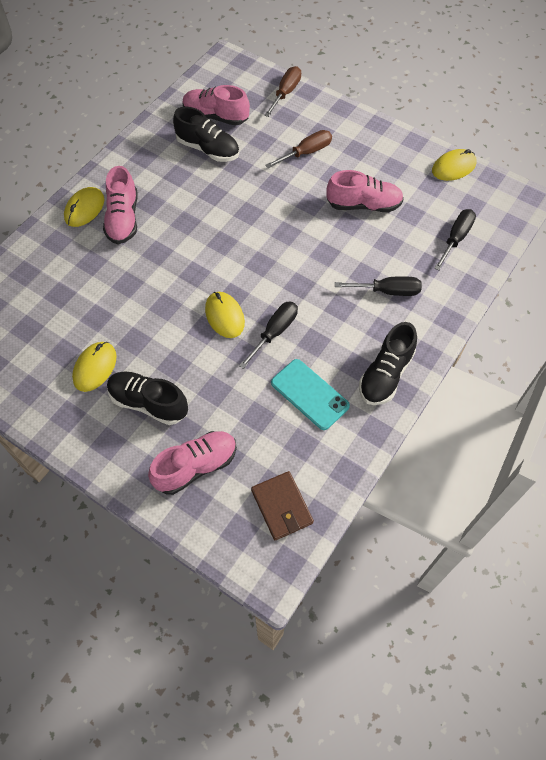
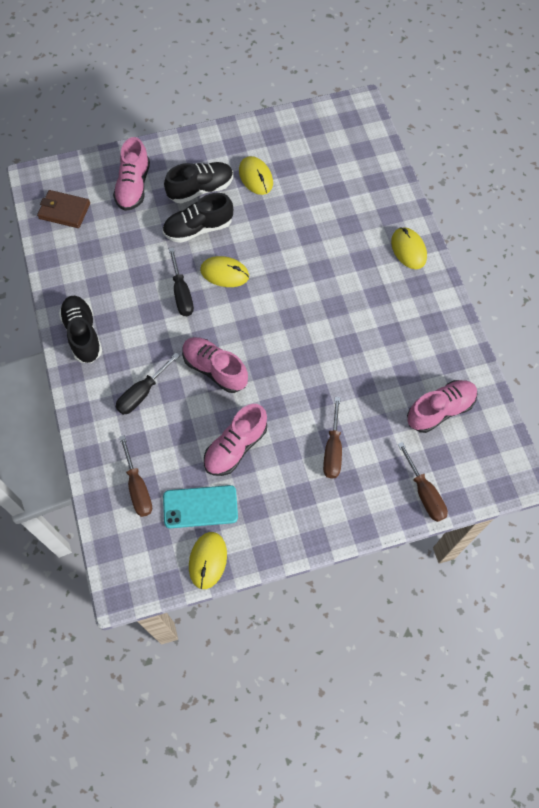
camera: 130 degrees right, 5 degrees up
(123, 219) = (375, 268): pink shoe -> pink shoe (215, 369)
(208, 149) = (403, 376): black shoe -> black shoe (198, 228)
(309, 394) = (116, 279): turquoise phone -> turquoise phone (200, 507)
(456, 239) = (138, 487): black screwdriver -> brown screwdriver

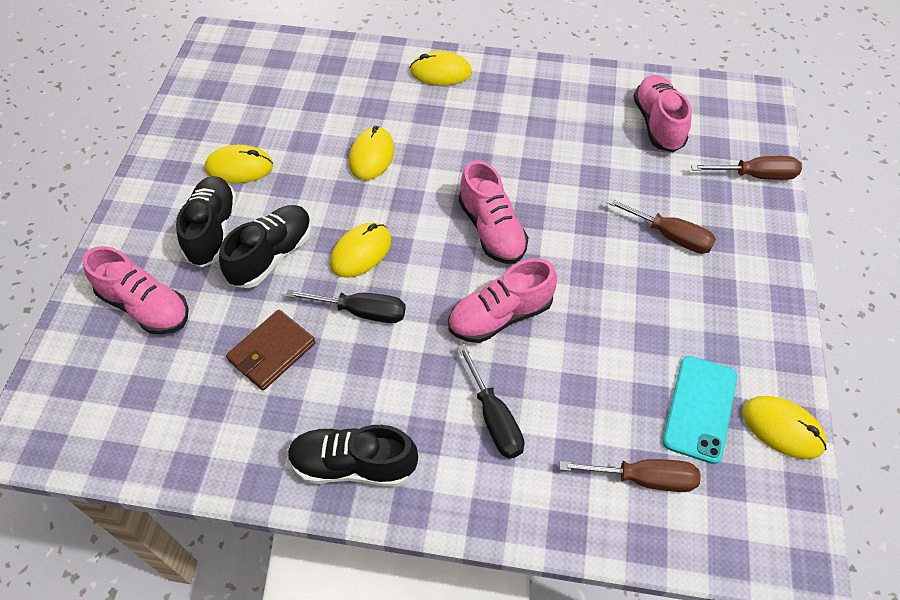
camera: 65 degrees left, 10 degrees down
(64, 211) = (117, 414): brown wallet -> brown wallet (272, 352)
(198, 228) = (272, 255): black shoe -> black shoe turned 150 degrees counterclockwise
(235, 447) = (626, 335): pink shoe -> pink shoe (491, 230)
(305, 243) = (371, 156): none -> yellow mouse

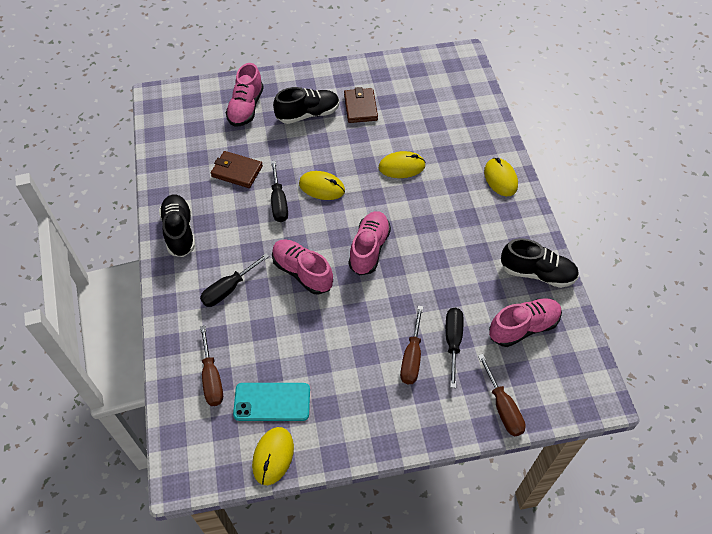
camera: 70 degrees right, 0 degrees up
(239, 167) = (360, 107): yellow mouse -> brown wallet
(272, 255) = (301, 147): black shoe -> black shoe (537, 273)
(491, 230) = (369, 249): pink shoe -> pink shoe turned 150 degrees clockwise
(659, 191) = (453, 342): none -> black screwdriver

